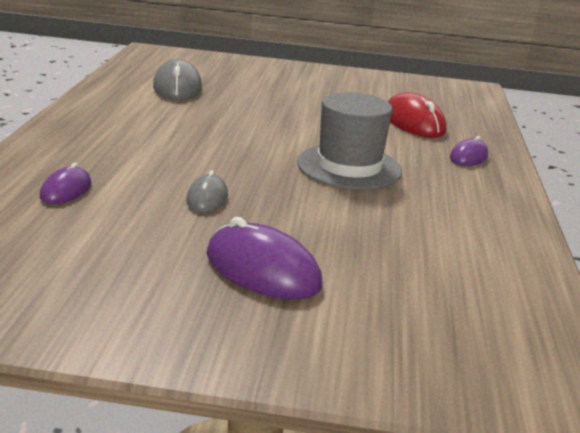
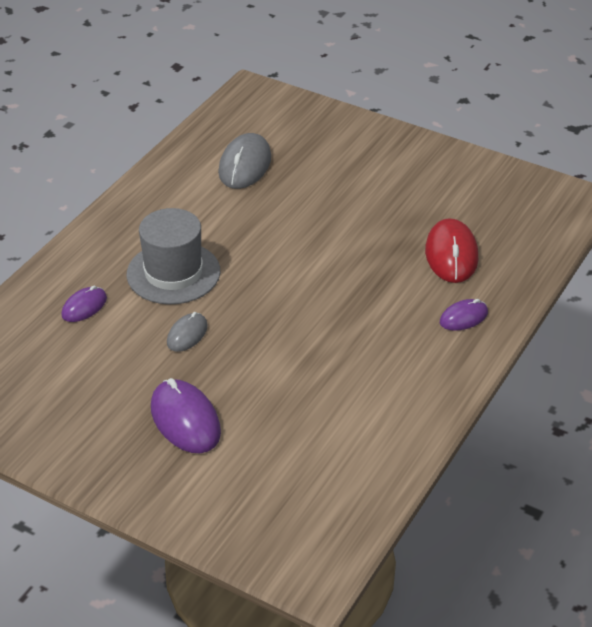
camera: 25 degrees right, 15 degrees up
(349, 167) = (334, 314): grey hat -> grey hat (173, 273)

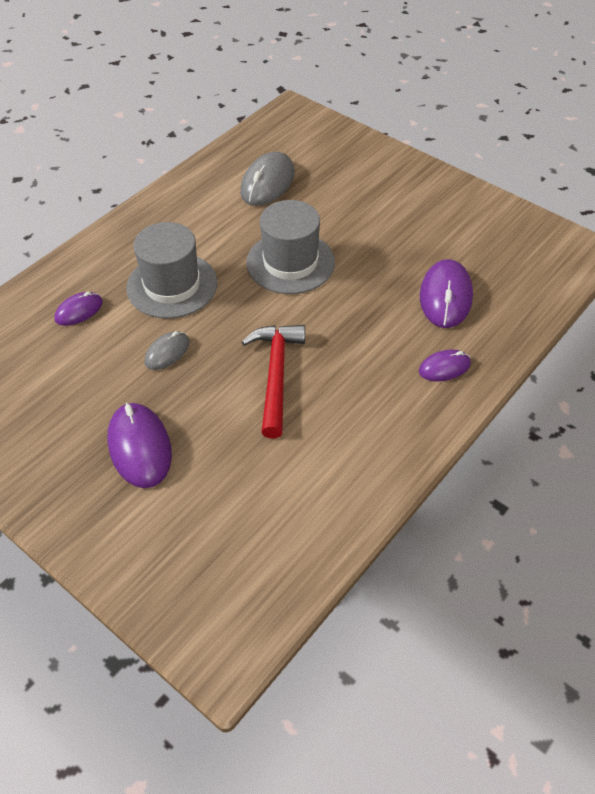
camera: 10 degrees right, 10 degrees up
(289, 239) = (290, 262): none -> grey hat
(301, 342) = (275, 375): none -> red hammer
(451, 254) = (445, 297): red mouse -> purple mouse

